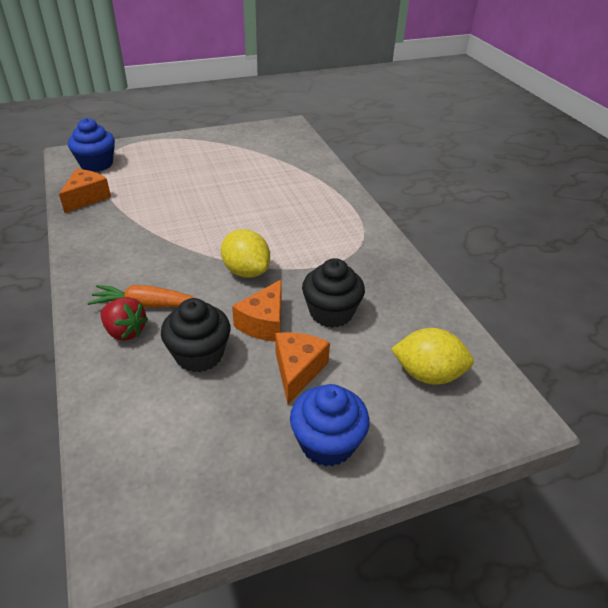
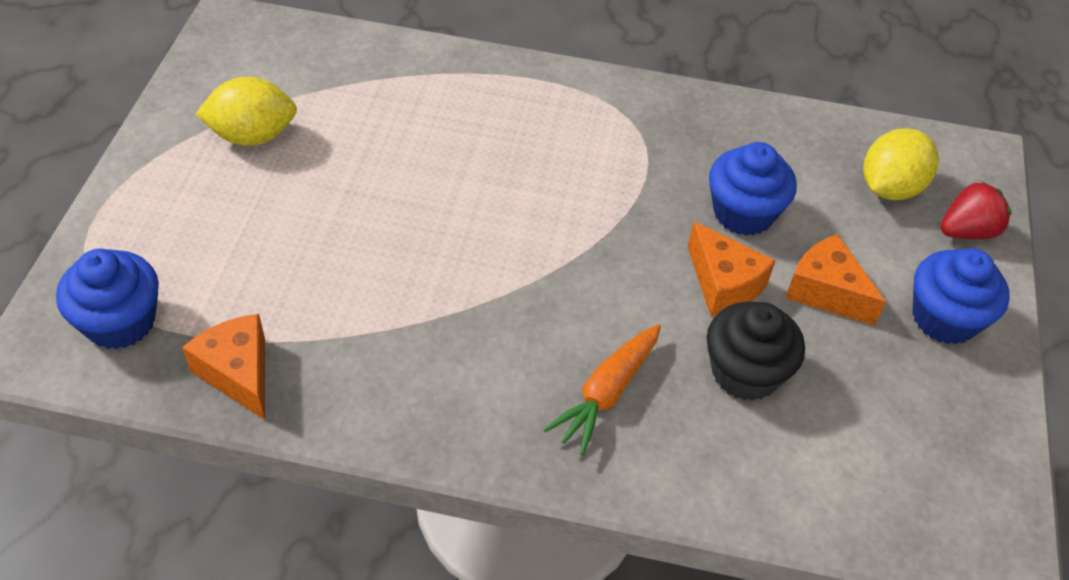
camera: 60 degrees left, 10 degrees up
(125, 331) = (651, 435): red strawberry -> red strawberry (967, 231)
(246, 271) = (604, 254): yellow lemon -> yellow lemon (252, 136)
(331, 312) = (743, 213): black cupcake -> blue cupcake

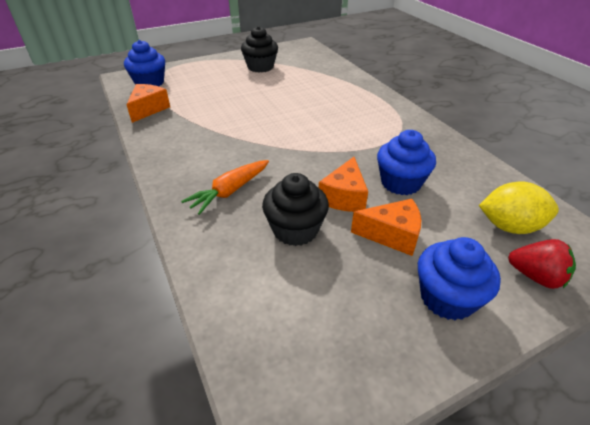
camera: 55 degrees right, 10 degrees down
(252, 136) = (260, 67): yellow lemon -> black cupcake
(606, 394) = (229, 192): orange carrot -> orange carrot turned 45 degrees counterclockwise
(826, 291) = (392, 235): orange cheese -> orange cheese turned 90 degrees clockwise

